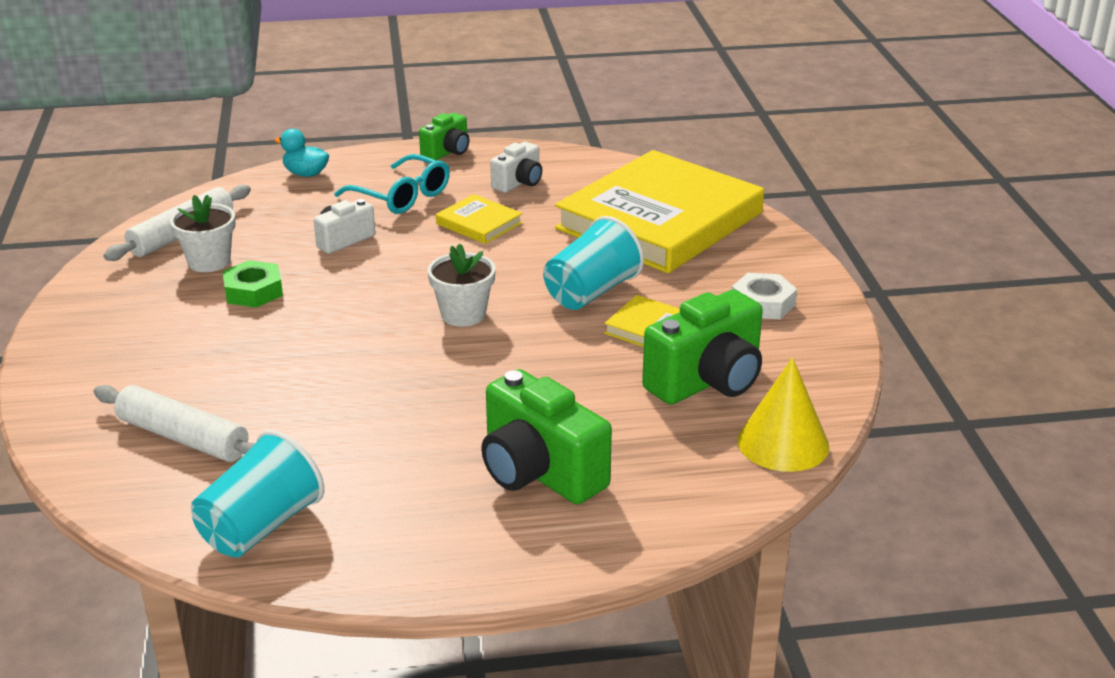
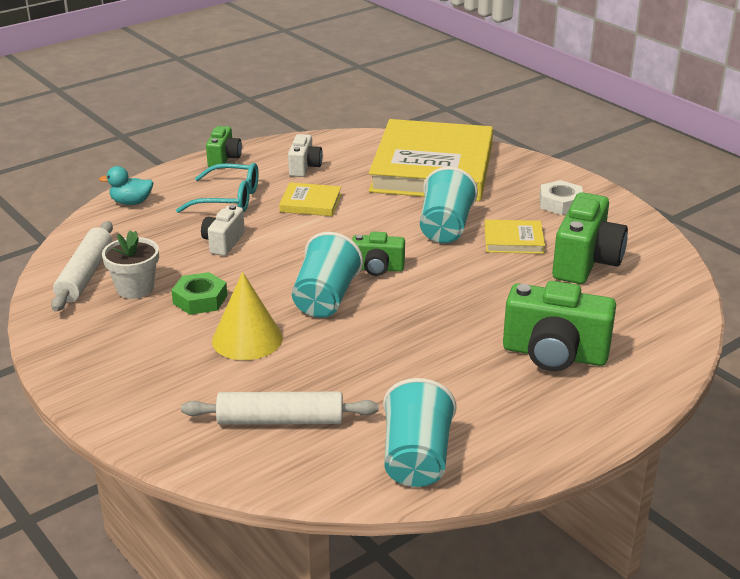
camera: 30 degrees left, 0 degrees up
(372, 330) = (325, 299): none -> turquoise cup
(463, 314) = (377, 268): white flower pot -> green camera
(783, 443) = (673, 285): yellow cone -> yellow cone (247, 339)

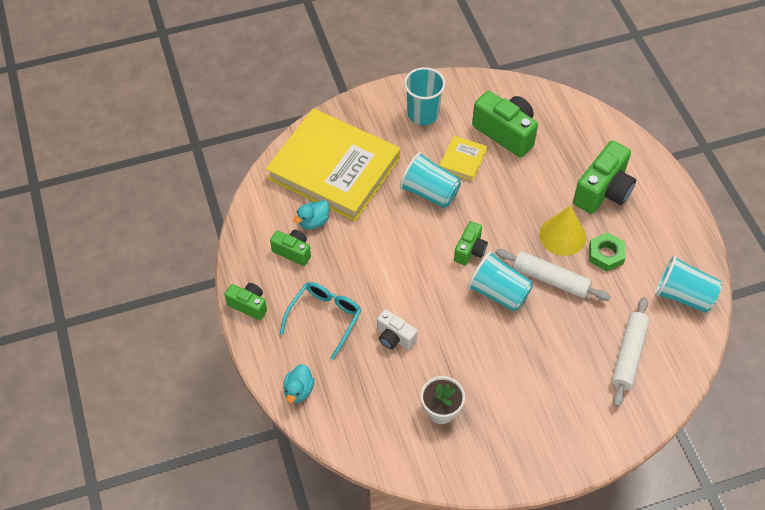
camera: 70 degrees left, 25 degrees up
(85, 275) = (407, 442): white rolling pin -> white rolling pin (550, 279)
(200, 299) = (472, 370): green nut -> green nut (606, 254)
(247, 339) = (533, 352): yellow cone -> yellow cone (562, 235)
(304, 167) = (293, 252): white camera -> green camera
(310, 203) = (356, 264): yellow book -> none
(351, 170) = (313, 222): none -> turquoise duck
(560, 203) = (423, 114): white nut -> turquoise cup

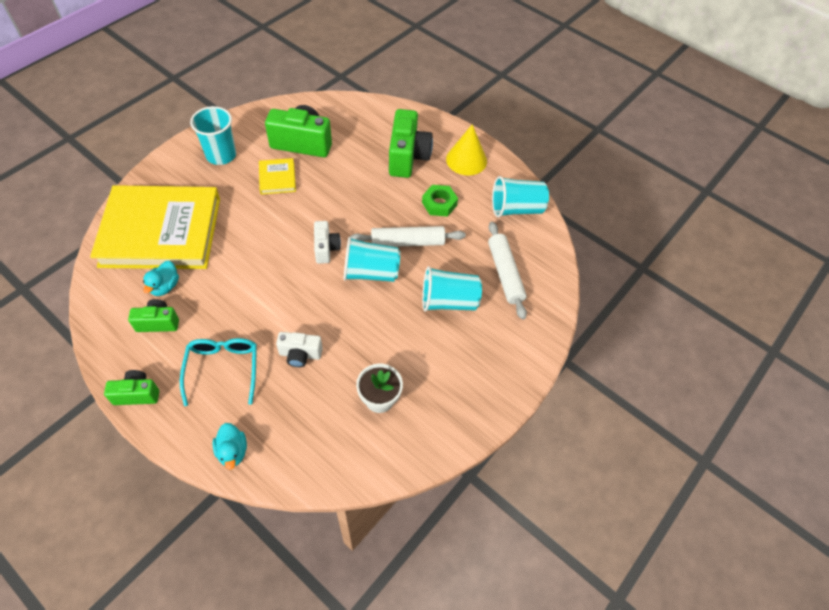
camera: 35 degrees left, 0 degrees up
(429, 192) = (263, 216): turquoise cup -> turquoise cup (448, 301)
(470, 250) = (326, 248): green camera -> white camera
(562, 235) = (396, 204): yellow cone -> yellow cone (466, 160)

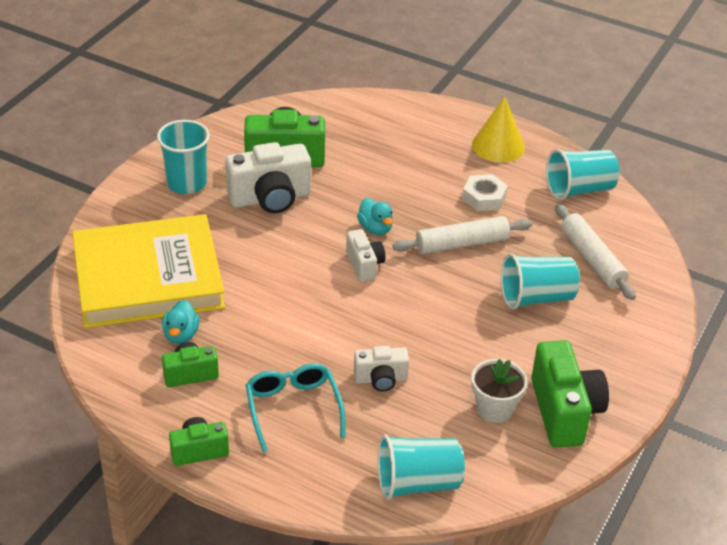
camera: 10 degrees left, 15 degrees down
(232, 451) = (342, 488): turquoise duck -> turquoise duck (375, 228)
(277, 178) = (270, 198): yellow book -> white camera
(371, 272) = (430, 282): turquoise cup -> turquoise cup (417, 483)
(407, 157) = (424, 152): green camera -> green camera (564, 411)
(439, 204) = (484, 197): green nut -> white nut

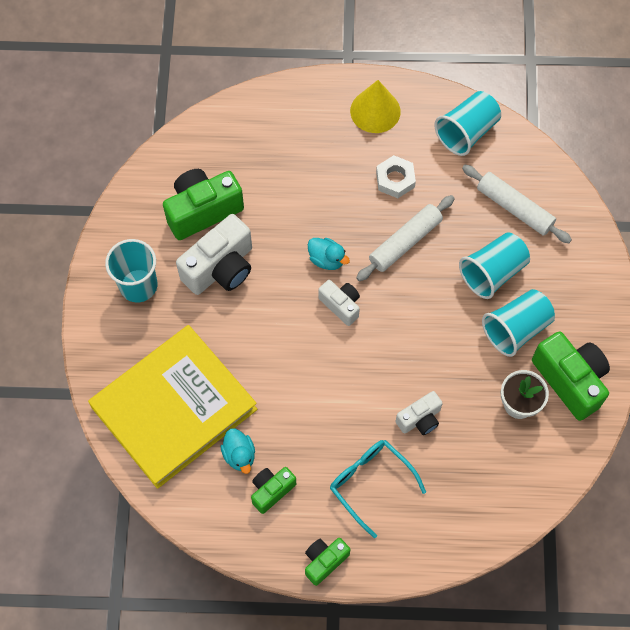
camera: 25 degrees left, 25 degrees up
(417, 483) = (500, 505): turquoise cup -> turquoise cup (516, 329)

